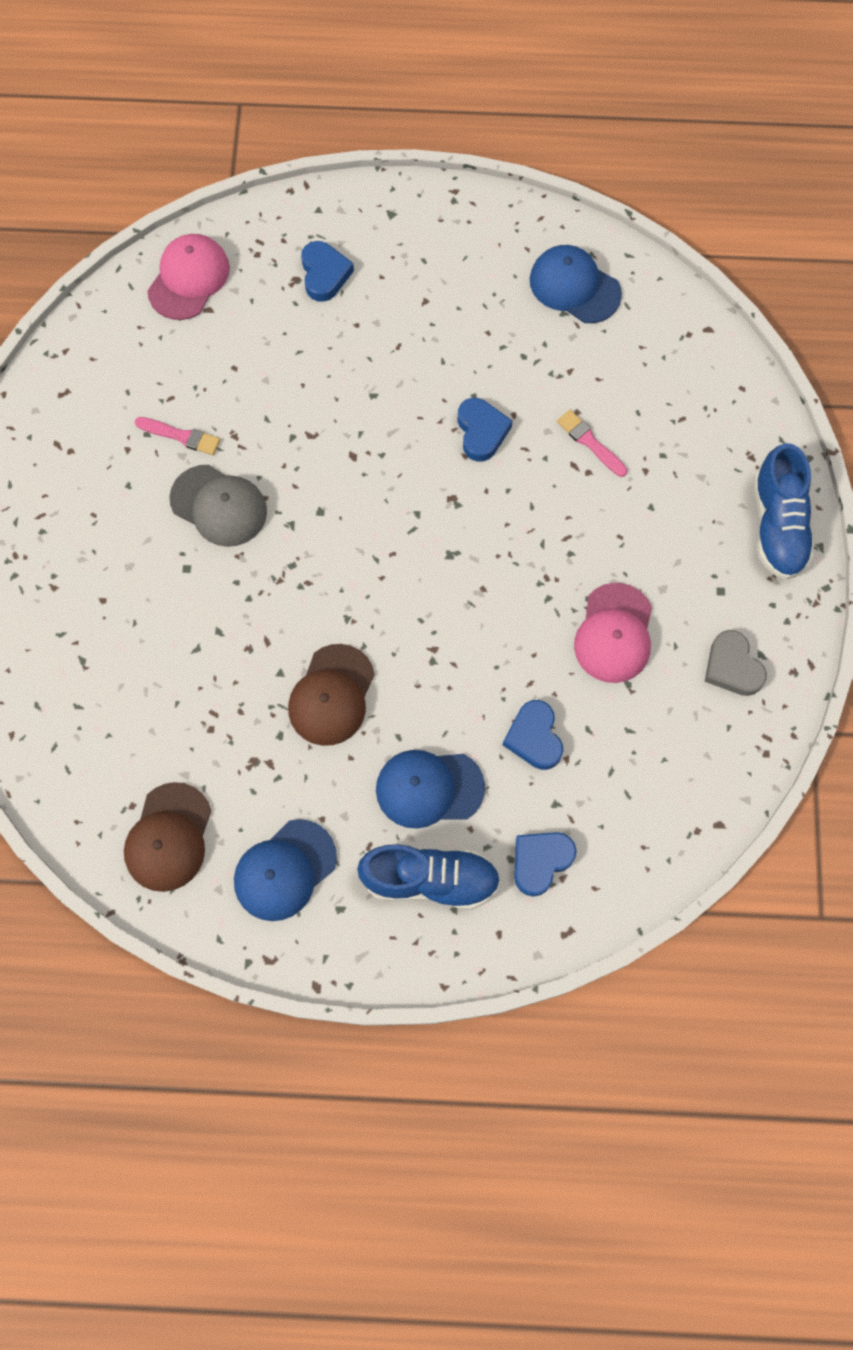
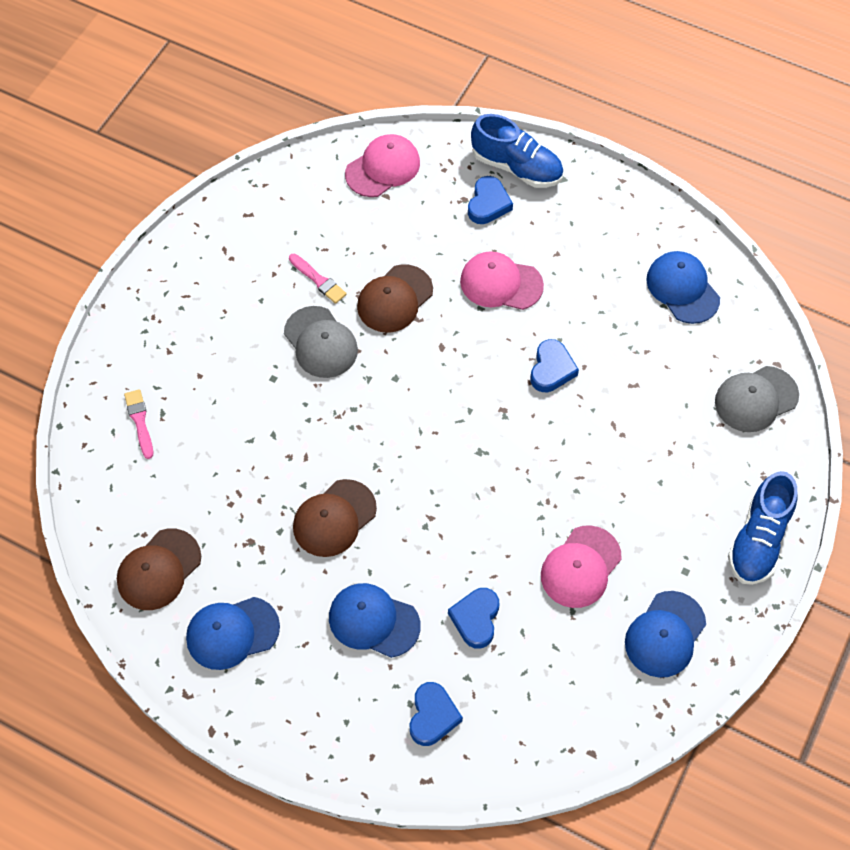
camera: 25 degrees right, 10 degrees down
(275, 423) = (394, 299): none -> brown cap
(381, 358) = (501, 283): none -> pink cap
(430, 879) = (339, 690): blue shoe -> blue shoe (517, 167)
(540, 861) = (432, 716): blue heart -> blue heart turned 120 degrees clockwise
(590, 442) = (635, 412): pink brush -> pink brush (140, 421)
(704, 376) = (756, 399): none -> grey cap
(732, 667) = (665, 634): grey heart -> blue cap

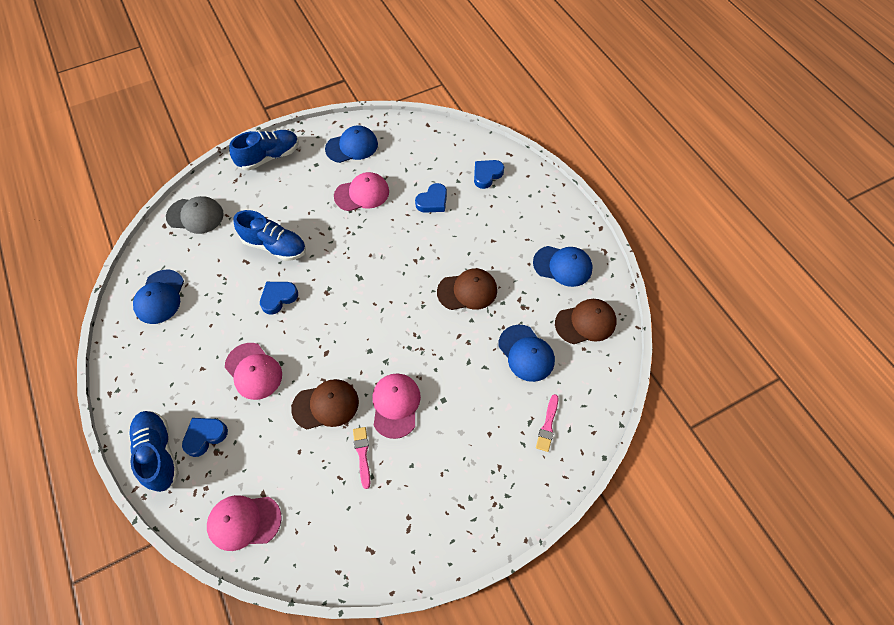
camera: 145 degrees left, 0 degrees up
(320, 342) = (395, 405): grey cap -> pink cap
(373, 621) = (484, 229): blue cap -> blue cap (526, 353)
(619, 424) = (275, 246): none -> blue shoe

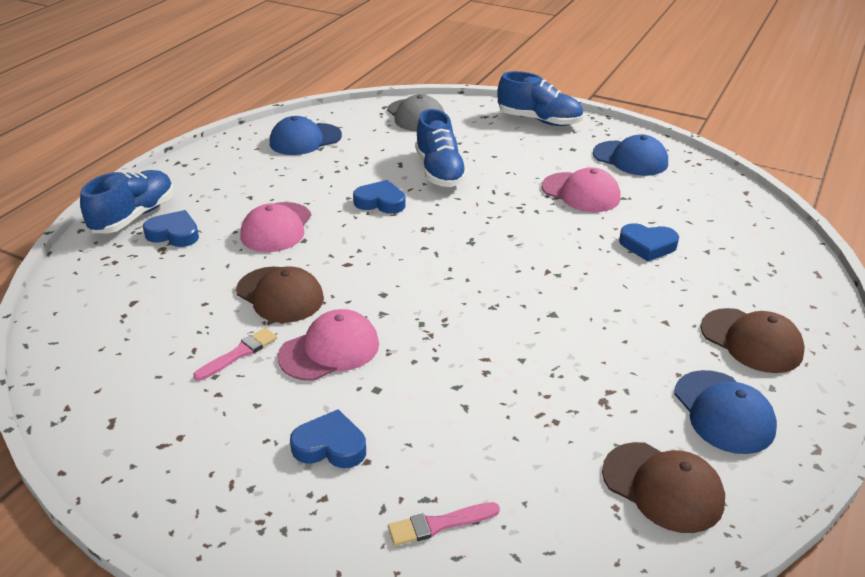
camera: 55 degrees right, 25 degrees down
(244, 522) = (90, 305): pink cap -> none
(467, 291) = (560, 335): brown cap -> brown cap (751, 341)
(487, 175) = (754, 270): blue heart -> blue heart (330, 446)
(526, 353) = (533, 440): blue cap -> none

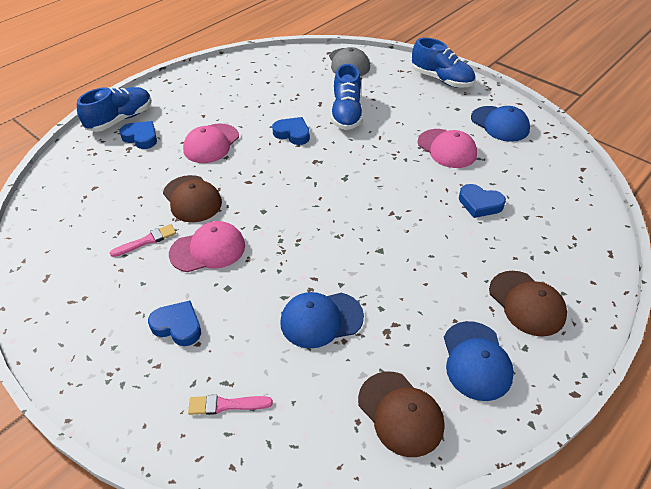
camera: 15 degrees right, 10 degrees up
(305, 139) = (260, 73): blue cap -> blue cap (321, 319)

